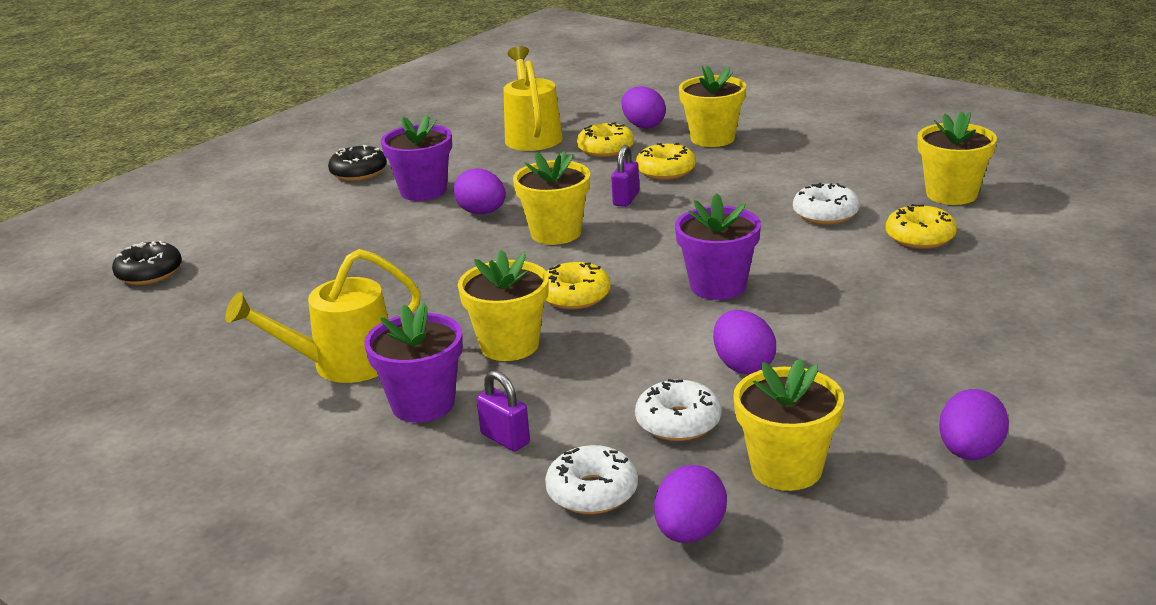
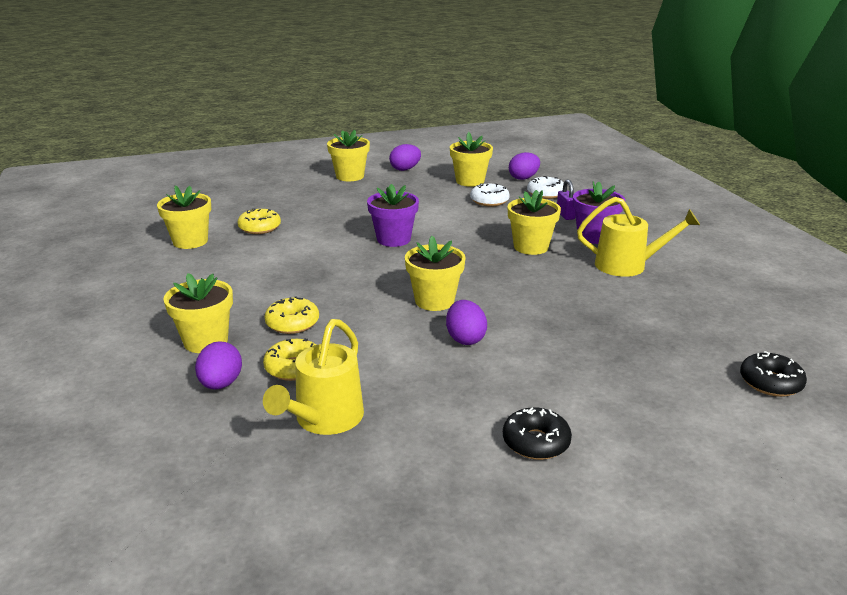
camera: 150 degrees left, 0 degrees up
(423, 191) = (492, 384): purple flower pot -> none
(575, 296) = (471, 258): yellow donut -> none
(626, 199) = (355, 309): purple padlock -> none
(743, 366) = (436, 208): purple egg -> none
(825, 214) = (271, 255): white donut -> none
(1024, 383) = (350, 176): none -> yellow flower pot

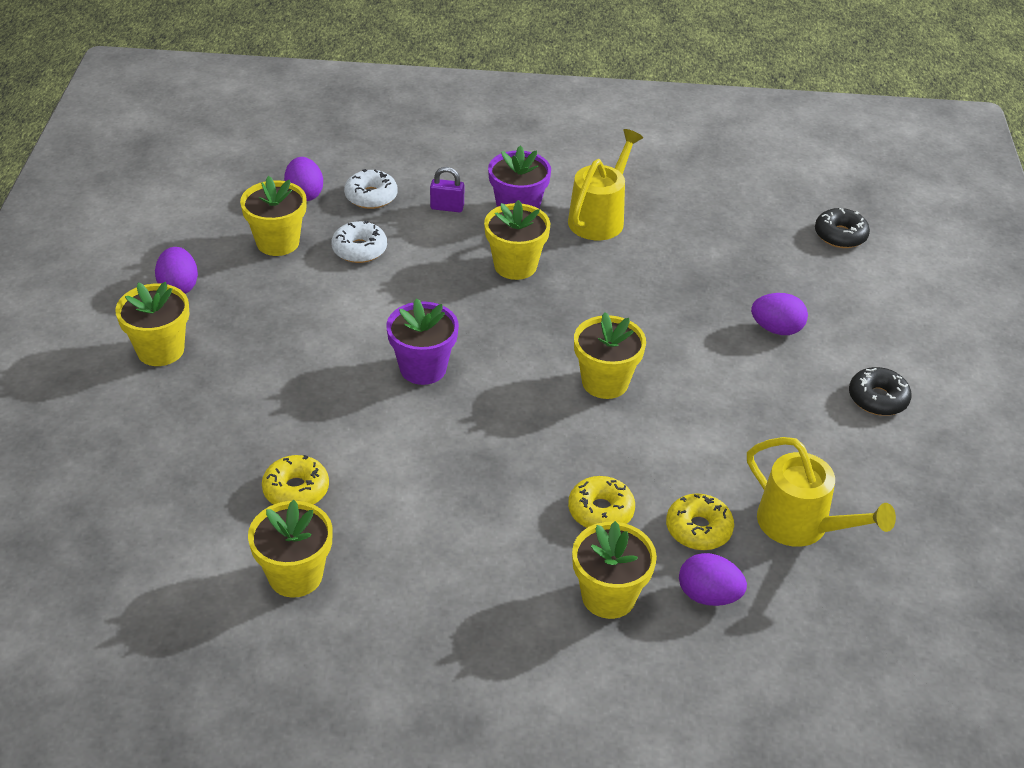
camera: 70 degrees left, 15 degrees up
(465, 339) = (695, 385): purple egg -> purple egg (776, 329)

